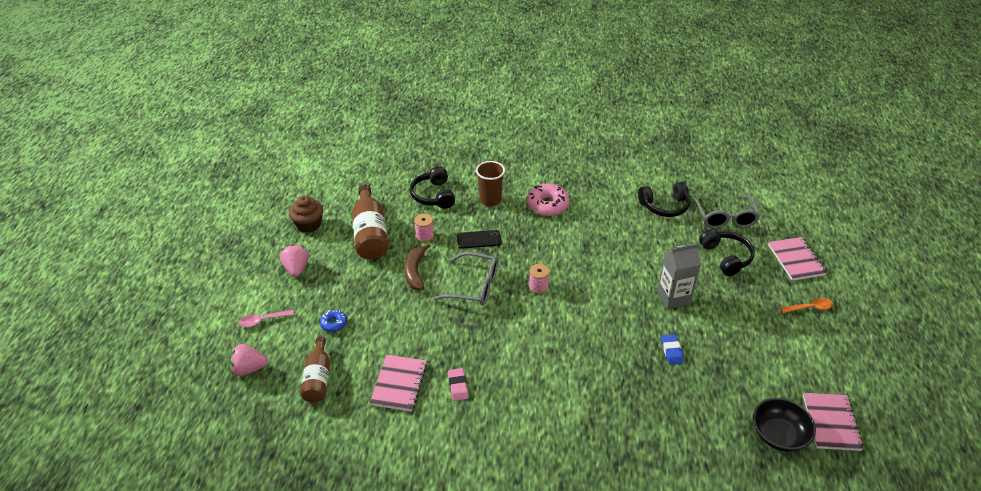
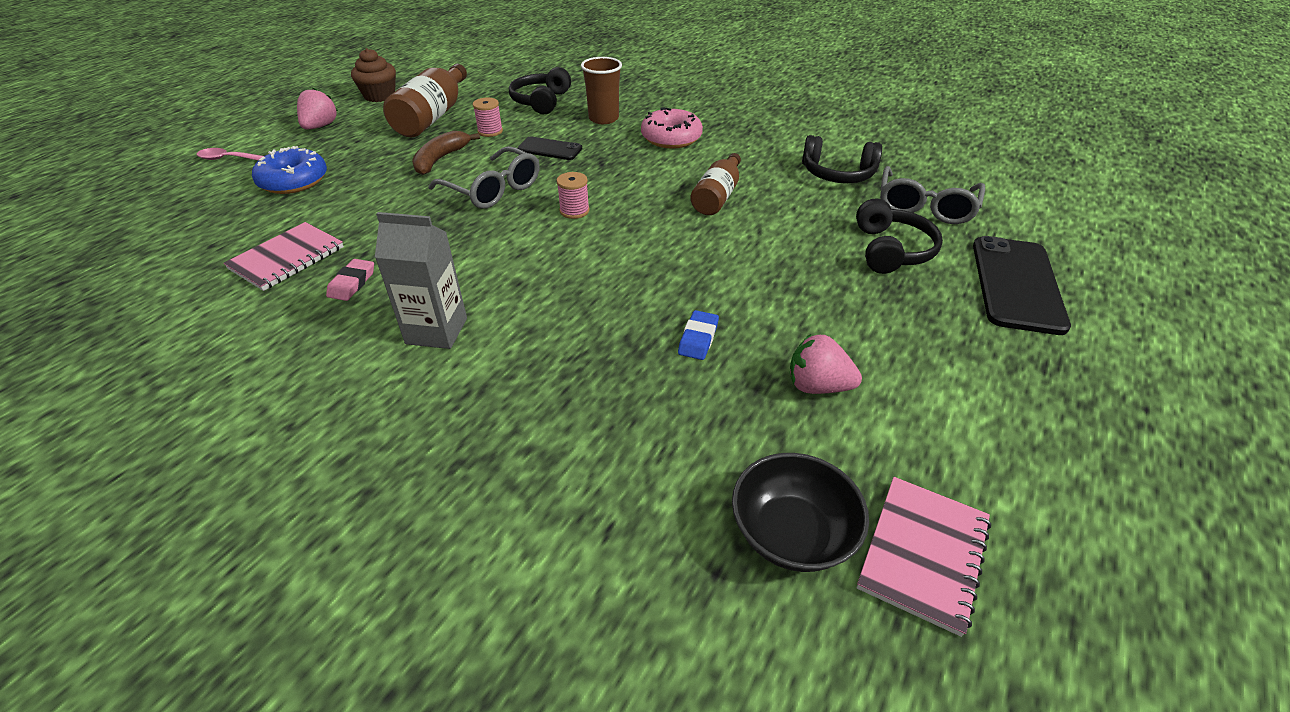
camera: 25 degrees right, 0 degrees up
(249, 369) = (156, 195): pink strawberry -> pink strawberry (817, 386)
(318, 378) = (210, 225): brown bottle -> brown bottle (717, 196)
(333, 323) = (294, 181): blue donut -> blue donut, size x1.85
(673, 297) = (761, 274): grey carton -> grey carton (436, 331)
(796, 260) = (1017, 284): pink notebook -> black phone
(810, 308) = (1000, 354): orange spoon -> none

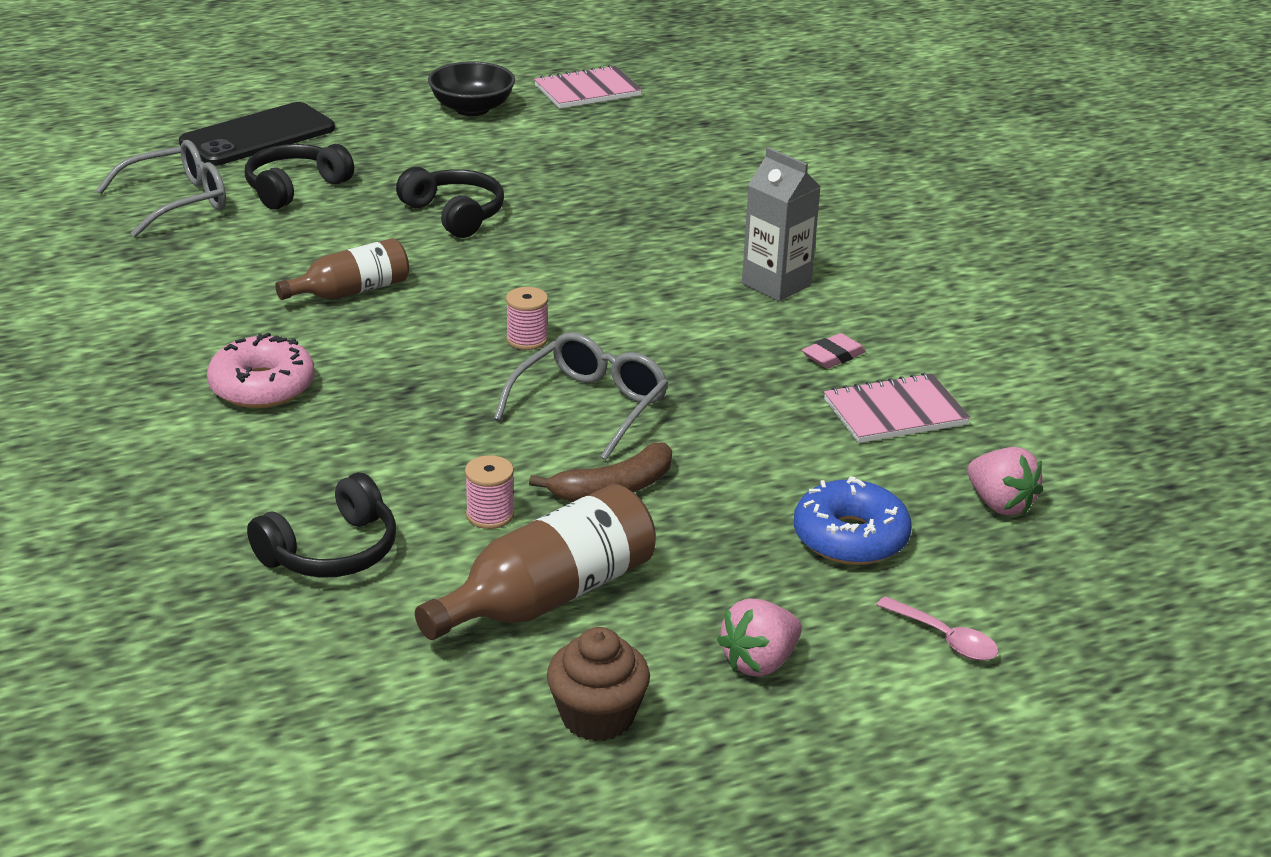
camera: 145 degrees left, 10 degrees down
(493, 189) = (589, 407): grey glasses -> grey glasses turned 45 degrees clockwise
(549, 149) = (445, 440): black phone -> none
(603, 118) = (293, 464): brown cup -> none
(698, 338) = (565, 201): blue eraser -> none
(792, 533) = (645, 117): black bowl -> black bowl (472, 109)
(817, 386) = (525, 151): pink strawberry -> pink strawberry (1000, 504)
(837, 174) = (177, 261): black headphones -> black headphones (454, 214)

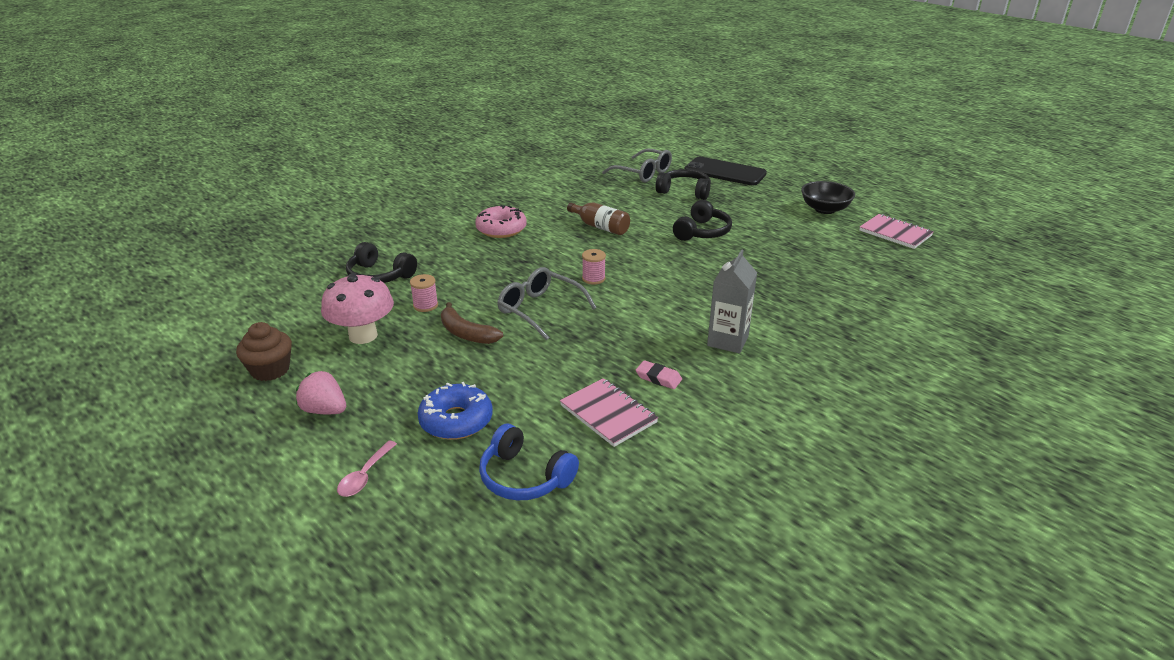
camera: 70 degrees right, 0 degrees up
(547, 597) = (363, 335): brown bottle -> pink mushroom
(589, 407) = (540, 310): grey glasses -> grey glasses turned 150 degrees counterclockwise
(1000, 504) = (524, 477): pink strawberry -> blue headphones

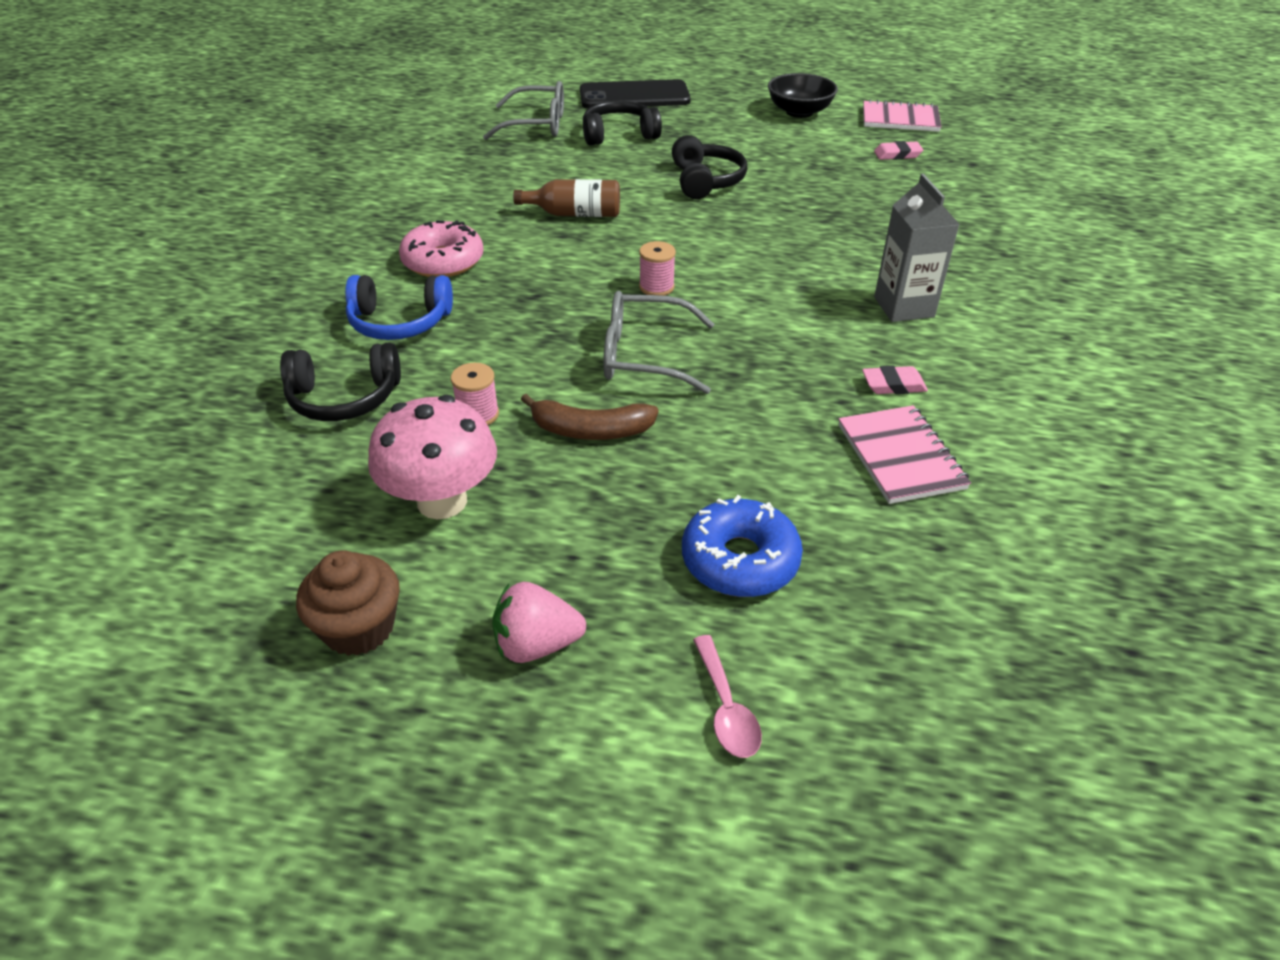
camera: 35 degrees left, 10 degrees up
(524, 477) = (919, 590): blue headphones -> blue headphones (399, 322)
(608, 414) = (900, 457): pink notebook -> pink notebook turned 60 degrees clockwise
(859, 254) = (897, 154): none -> pink eraser

